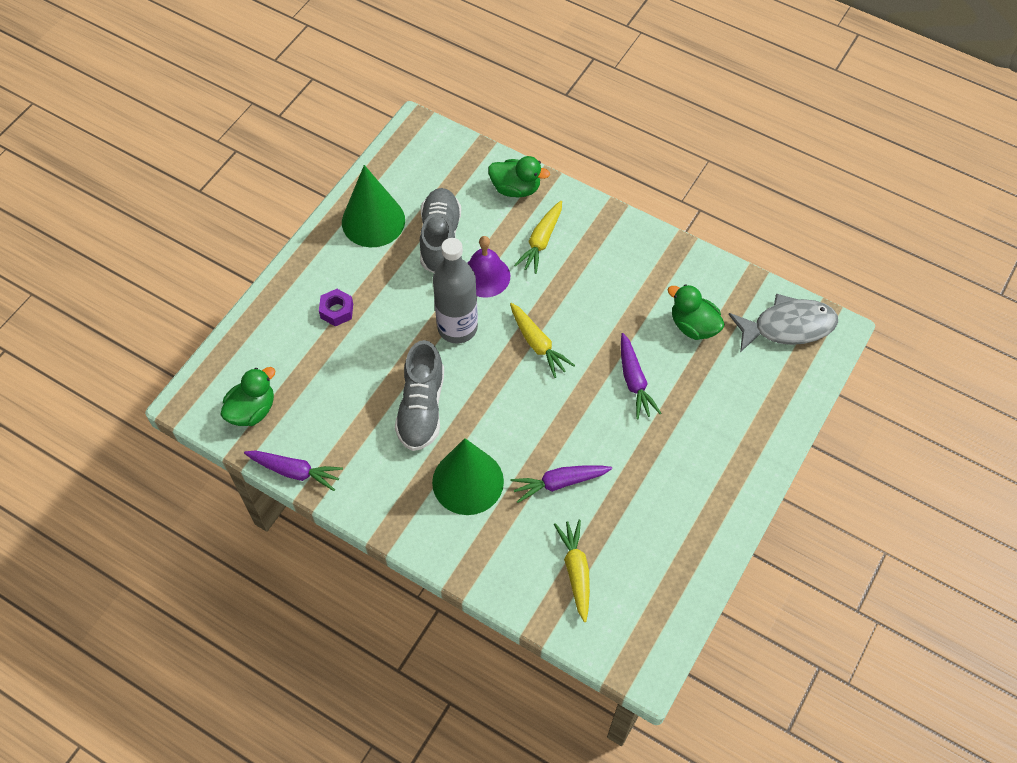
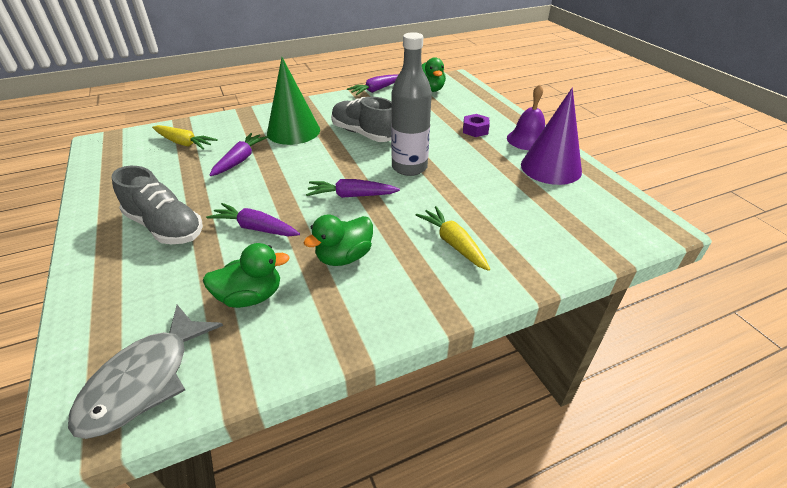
camera: 125 degrees right, 20 degrees down
(373, 221) = (551, 168): green cone -> purple cone
(440, 238) = (505, 191): grey shoe -> grey shoe (165, 227)
(485, 276) = (444, 197): purple bell -> purple bell (527, 140)
(516, 188) = (535, 257): green duck -> green duck (344, 257)
(537, 344) = (351, 196): yellow carrot -> purple carrot

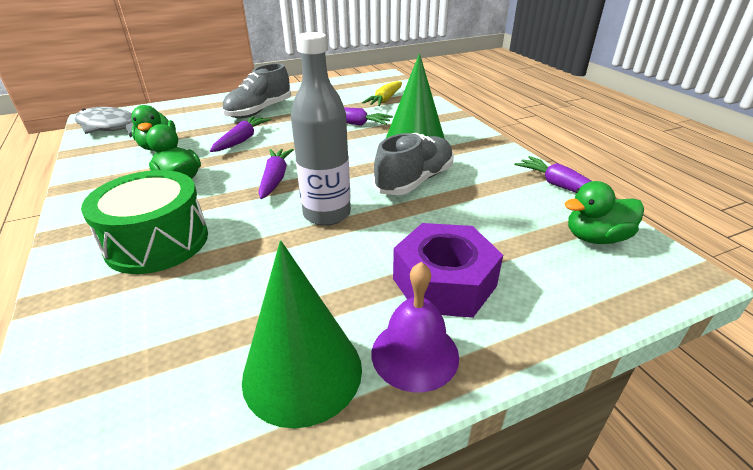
camera: 90 degrees right, 5 degrees down
(453, 243) = (157, 242): yellow carrot -> green drum
(475, 130) = (444, 282): purple nut -> purple nut, size x1.98
(551, 168) = (302, 372): purple cone -> green cone

